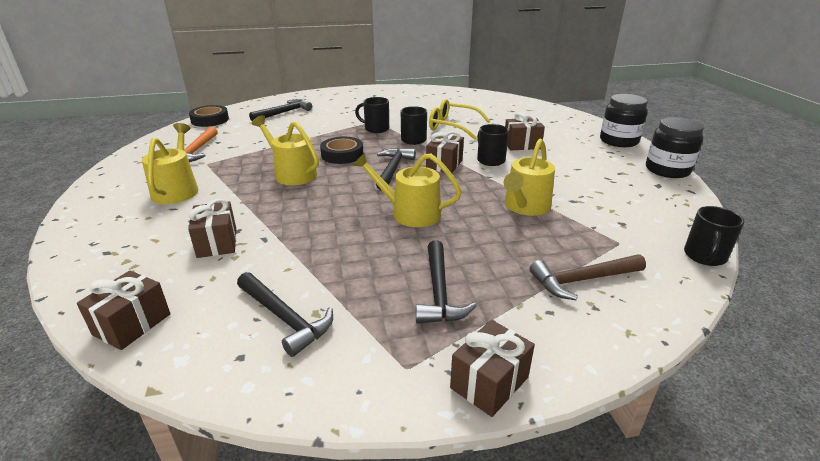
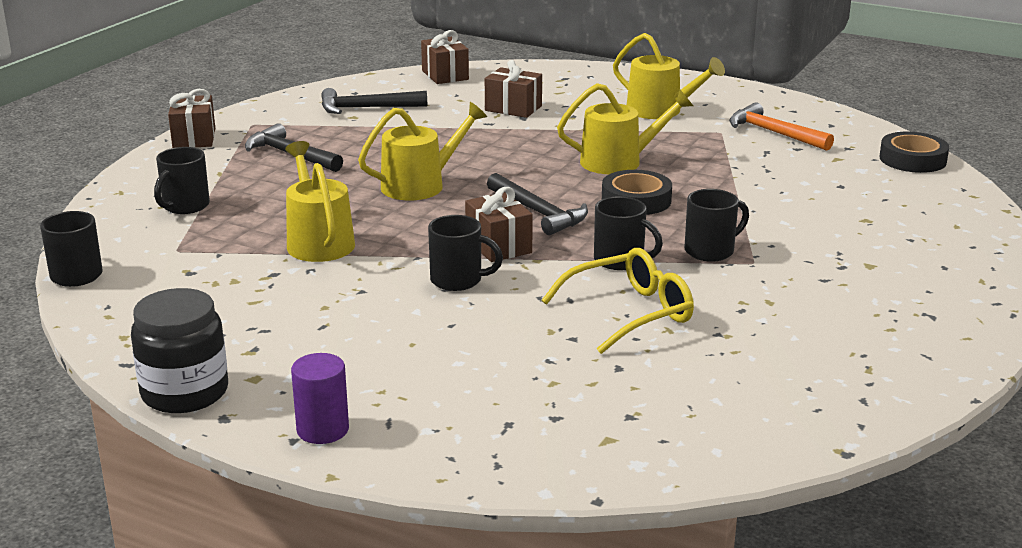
camera: 130 degrees right, 5 degrees down
(283, 113) = (892, 210): black hammer -> none
(522, 145) = (463, 331): brown gift -> none
(583, 280) = (184, 206): brown hammer -> black mug
(618, 141) = (323, 430): black jar -> purple cylinder

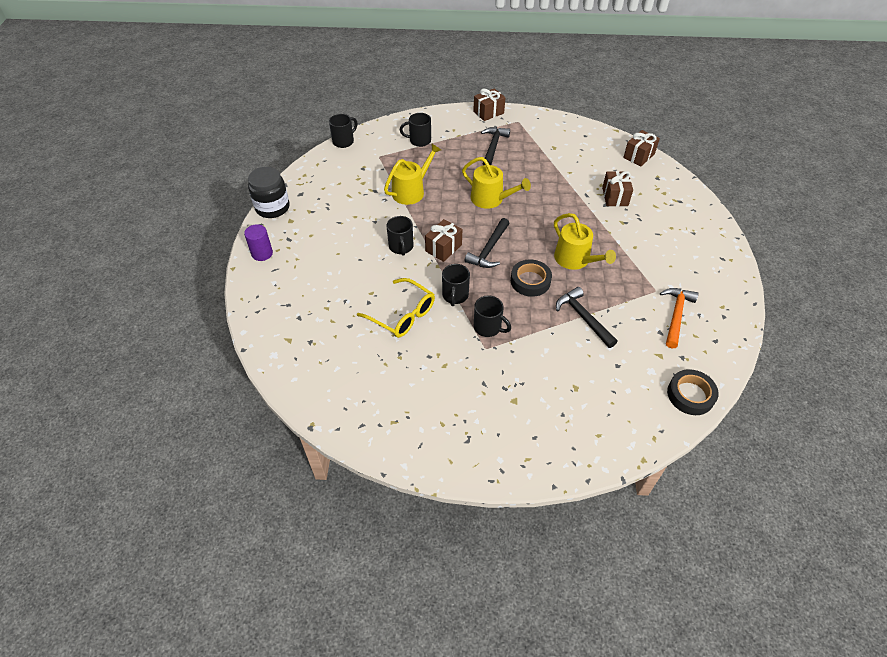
camera: 65 degrees right, 25 degrees up
(367, 108) = (568, 147): black hammer -> black hammer (583, 318)
(660, 111) = (665, 255): yellow watering can -> none

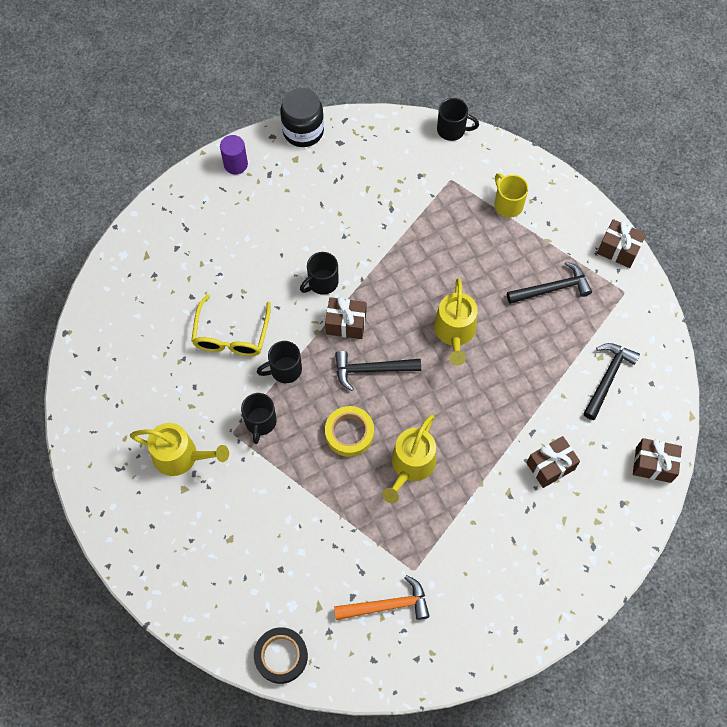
camera: 60 degrees right, 15 degrees up
(411, 191) = (414, 244): yellow watering can -> yellow watering can (180, 456)
(419, 140) = (507, 204): black mug -> yellow mug
(530, 281) = (349, 433): black tape -> yellow tape
(583, 318) = (327, 509): black hammer -> black hammer (607, 378)

